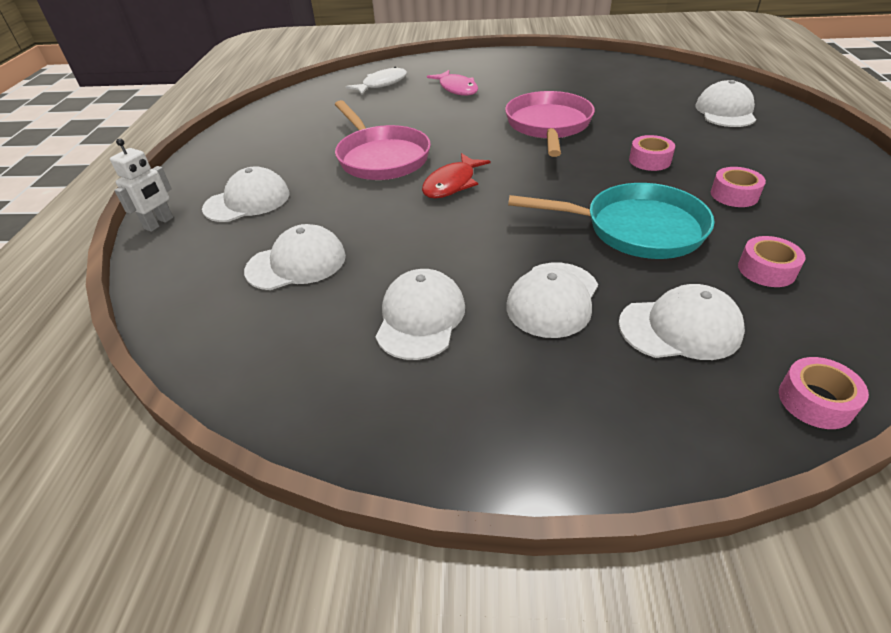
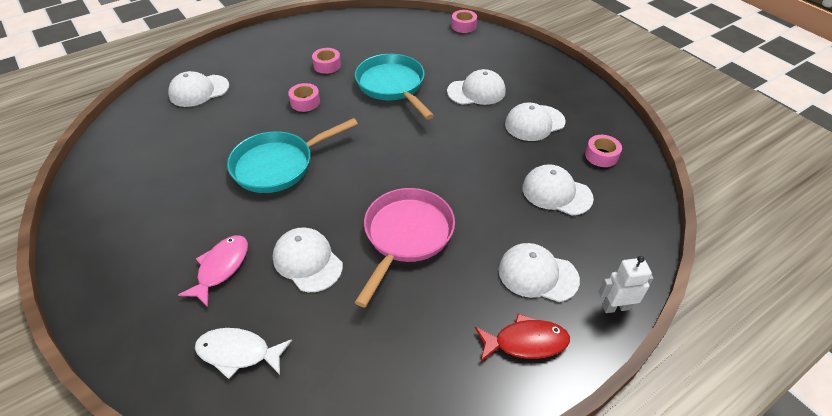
camera: 130 degrees left, 5 degrees up
(452, 184) = (409, 174): red fish -> red fish (525, 342)
(548, 126) = (278, 165): pink pan -> turquoise pan
(680, 328) = (457, 57): white cap -> white cap (307, 261)
(766, 270) = (392, 46): pink tape -> pink tape (601, 155)

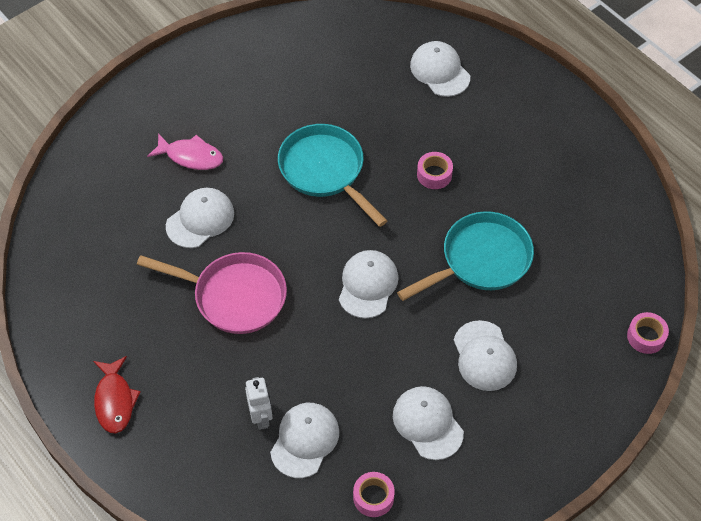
camera: 85 degrees right, 10 degrees up
(238, 353) = (107, 189): white fish -> none
(327, 65) = (512, 184): pink tape -> none
(537, 274) = (189, 414): white cap -> white cap (368, 285)
(615, 307) = (152, 483): white robot -> white robot (261, 417)

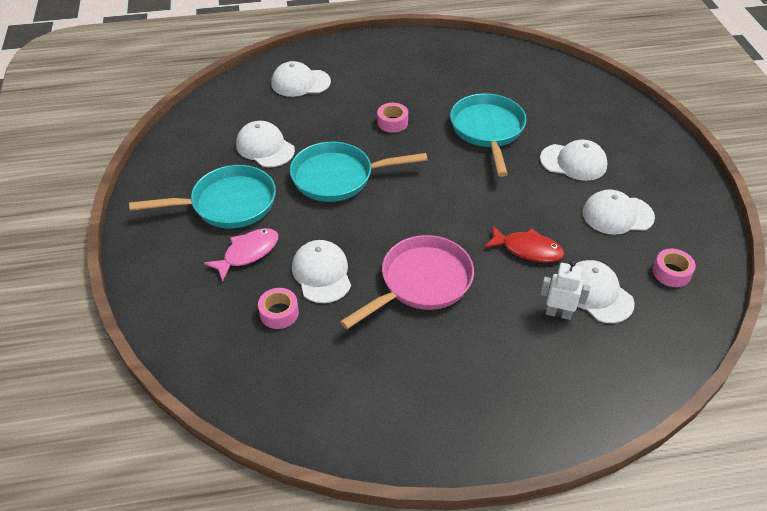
camera: 60 degrees left, 10 degrees down
(115, 400) = (479, 417): red fish -> red fish (527, 249)
(238, 111) = (228, 204): none -> turquoise pan
(368, 285) = (468, 197): white cap -> white cap (265, 147)
(646, 336) = (602, 85): pink tape -> pink tape (279, 313)

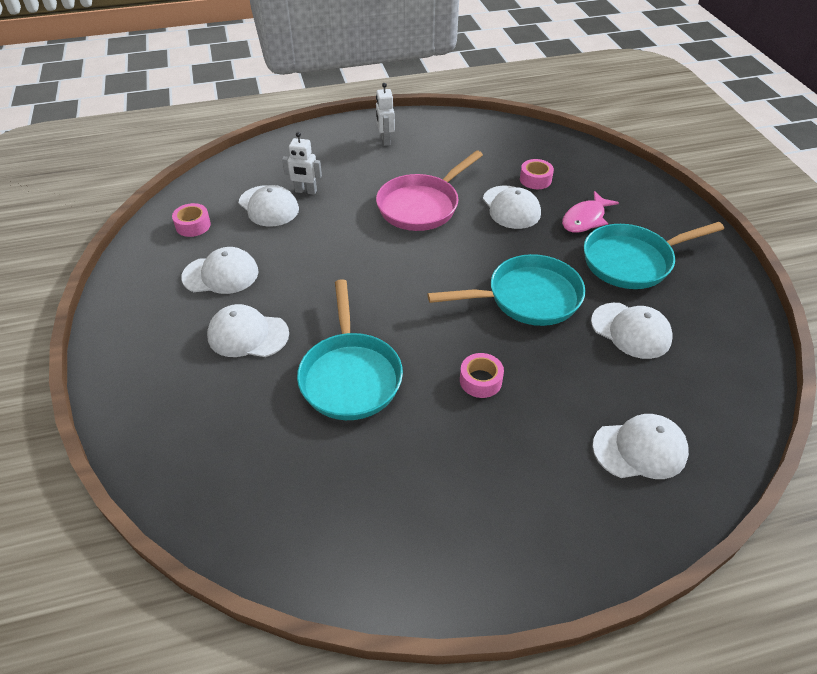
camera: 175 degrees right, 0 degrees up
(463, 403) = (385, 140): none -> white robot
(527, 249) = (322, 237): red fish -> none

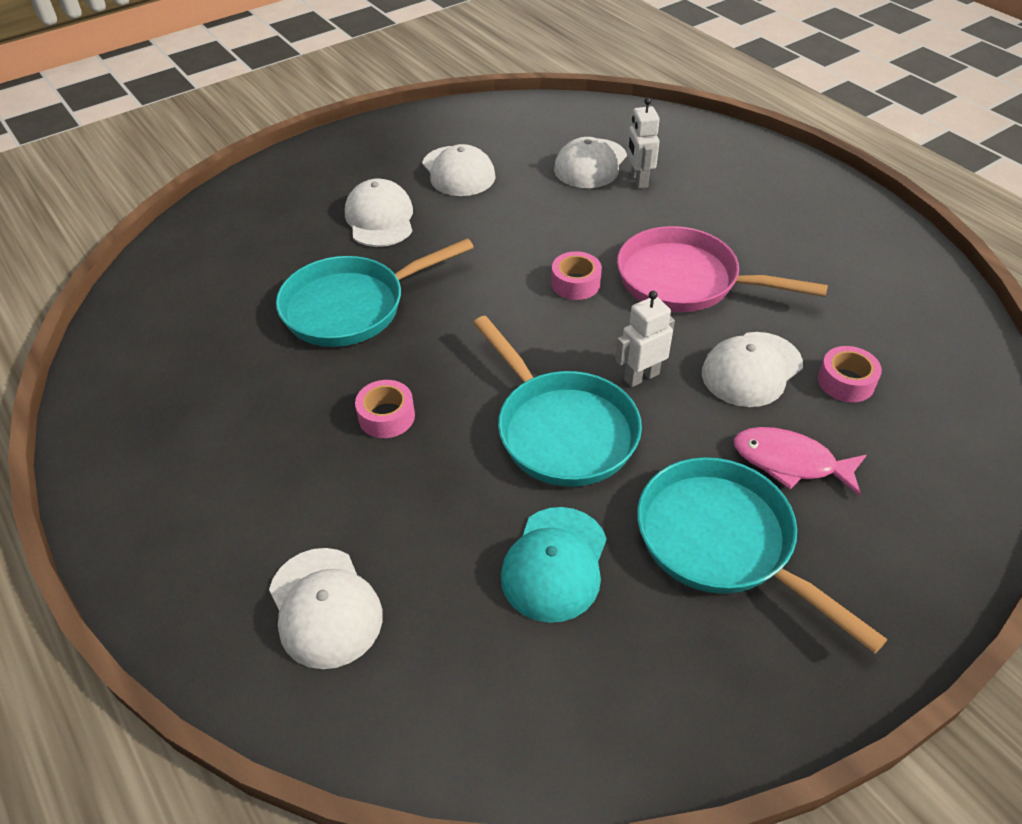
camera: 70 degrees right, 0 degrees up
(193, 225) = (522, 128): pink tape -> pink tape (575, 283)
(385, 140) = (803, 209): white robot -> white robot (641, 376)
(631, 330) = (555, 564): white cap -> turquoise cap

